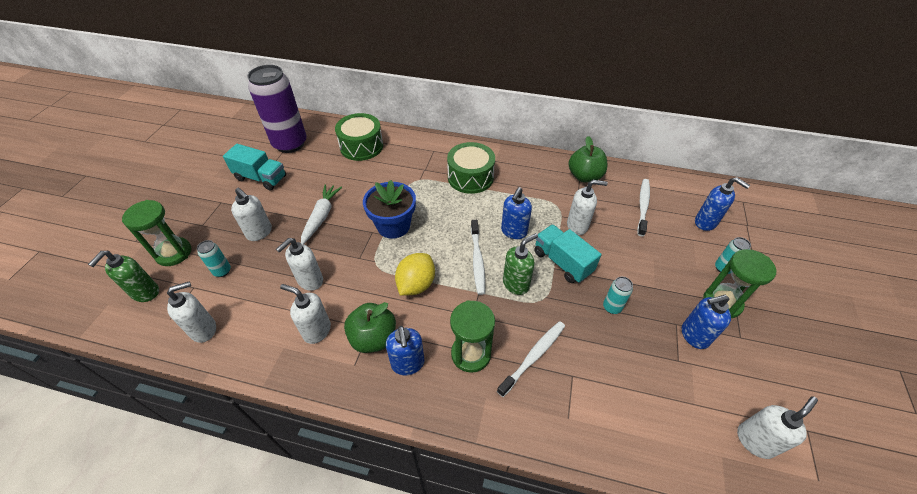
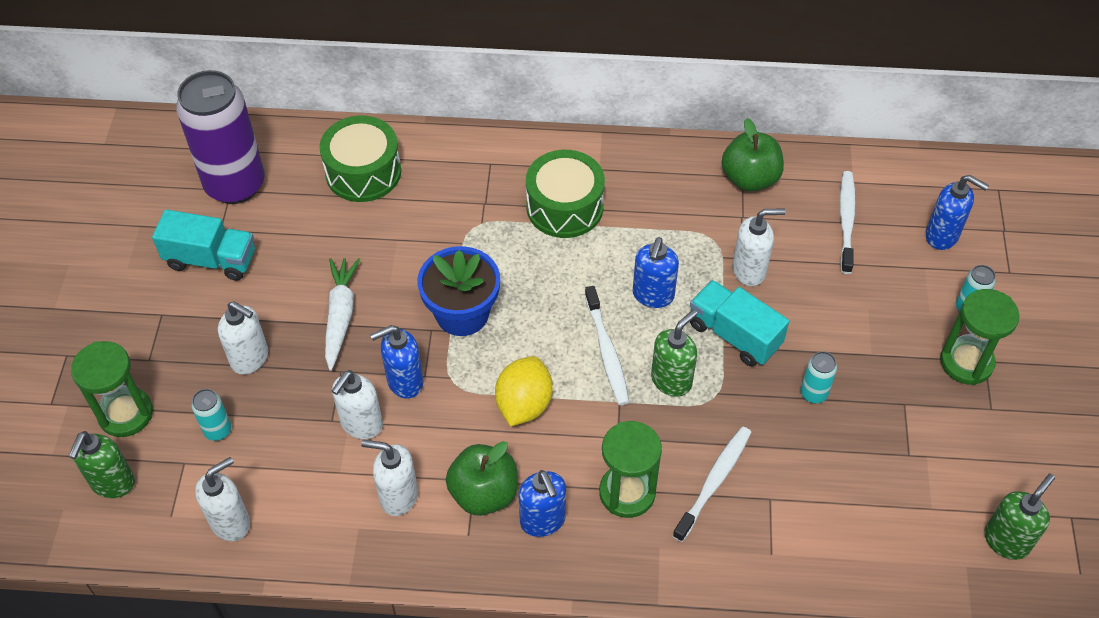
camera: 10 degrees left, 5 degrees up
(694, 336) = (929, 417): blue soap dispenser -> blue soap dispenser (404, 382)
(755, 441) = (1006, 540): white soap dispenser -> green soap dispenser

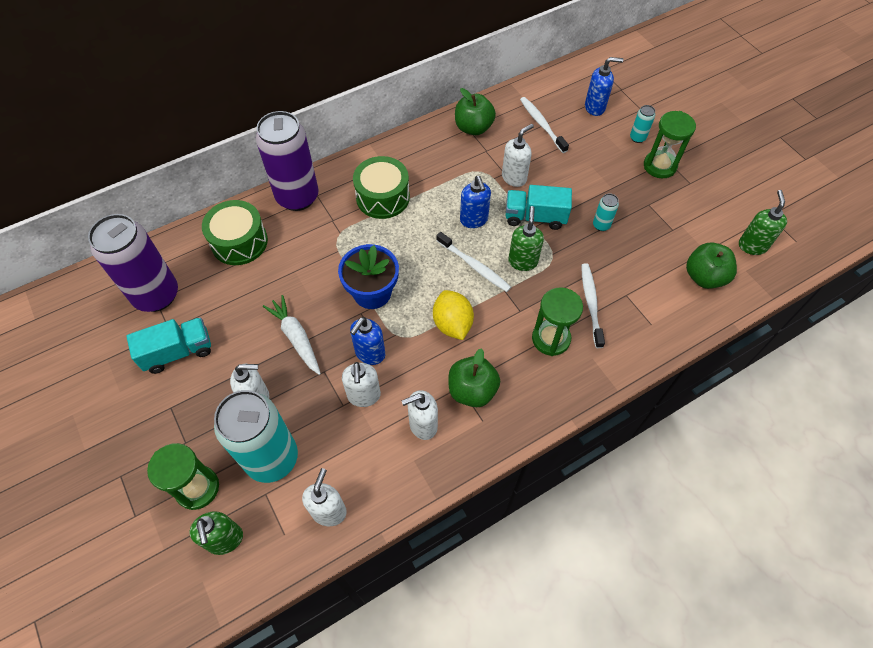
camera: 35 degrees left, 5 degrees up
(218, 430) = (272, 458): turquoise can -> turquoise can, size x2.47
(466, 154) = (297, 197): none -> purple can
(543, 521) = (518, 384): blue soap dispenser -> none
(898, 539) = (704, 277): none -> green apple

